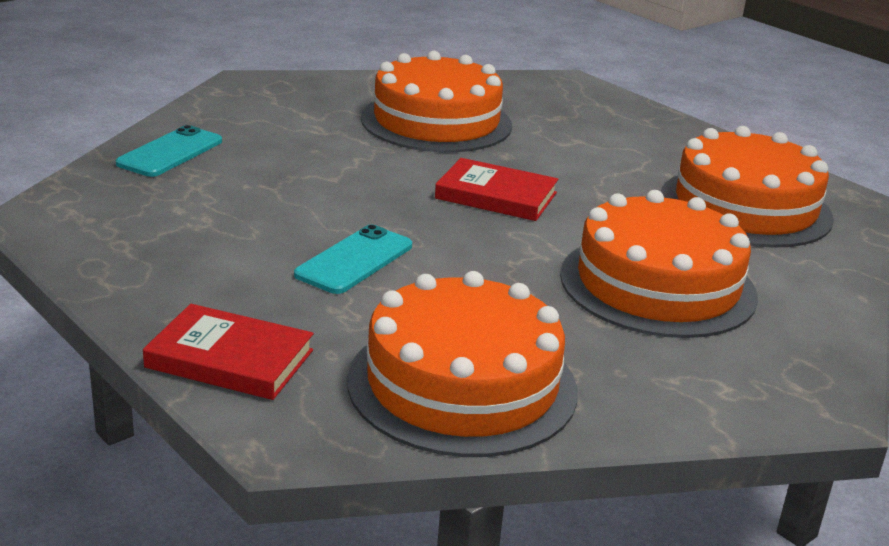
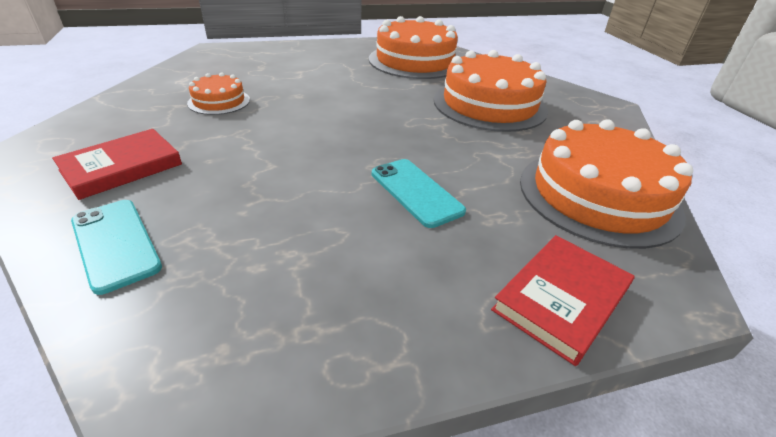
camera: 65 degrees left, 10 degrees up
(436, 122) = (219, 101): orange cake -> orange cake, size x0.50
(496, 196) = (353, 115): red book -> red book (122, 167)

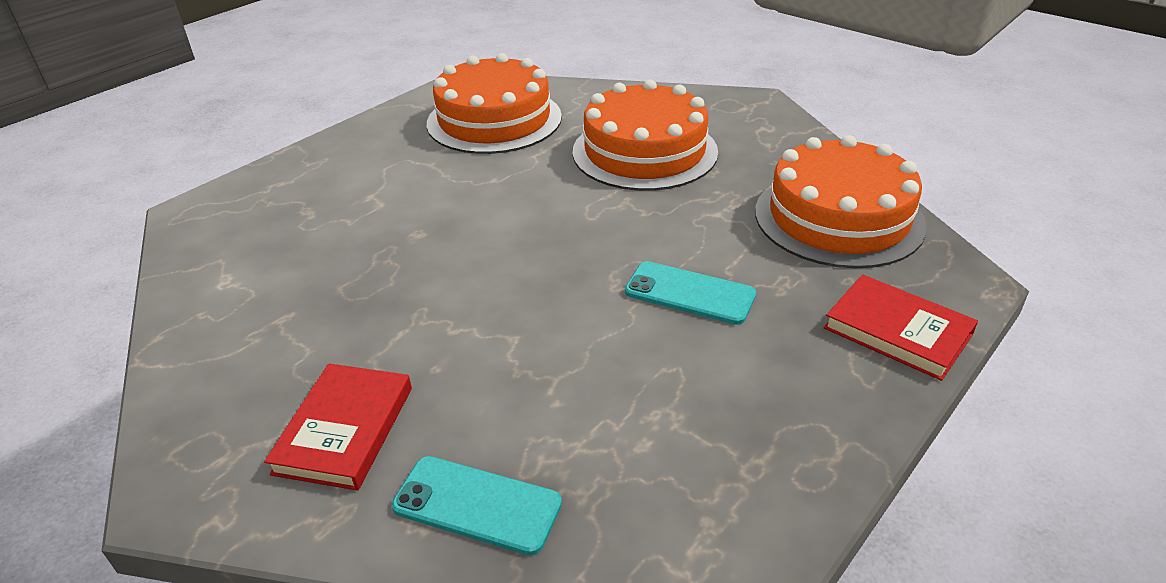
camera: 30 degrees left, 0 degrees up
(219, 101) = (329, 288): orange cake -> none
(561, 299) = (897, 331): red book -> red book turned 60 degrees counterclockwise

